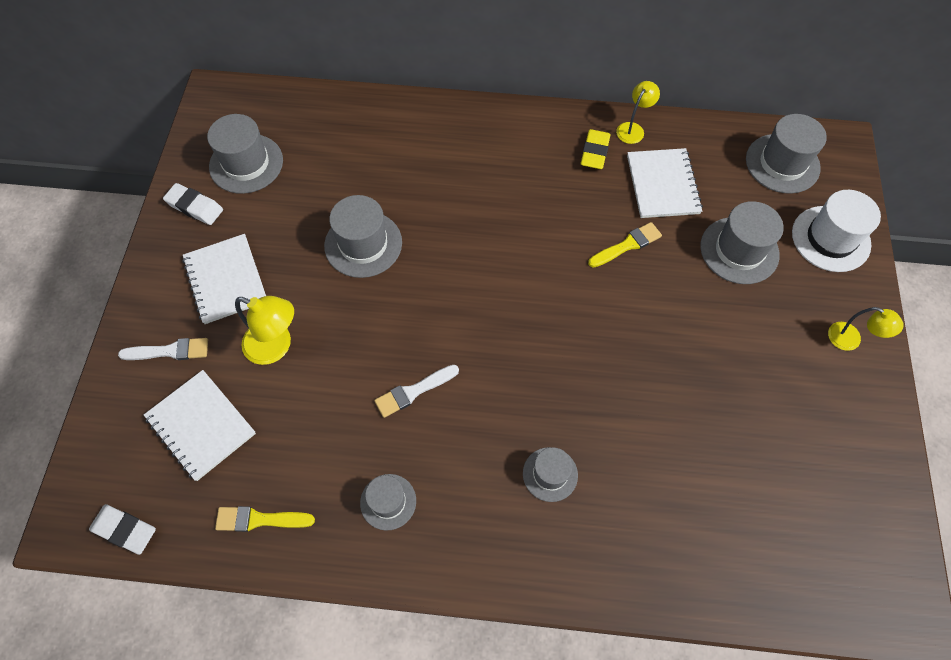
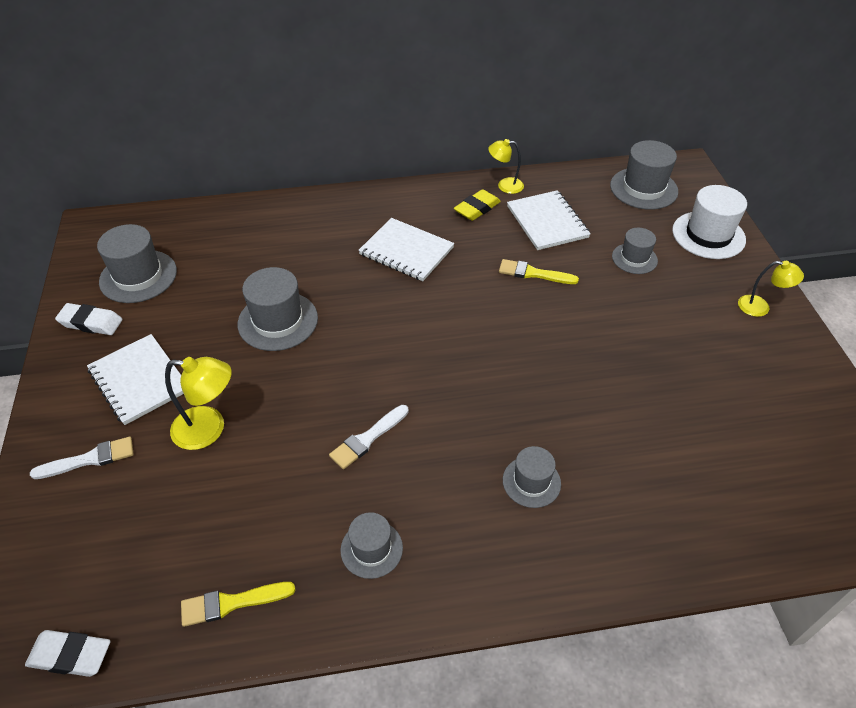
camera: 15 degrees left, 15 degrees down
(201, 425) = (141, 523): white notebook -> white notebook (406, 251)
(594, 152) = (477, 208): yellow eraser -> yellow eraser turned 45 degrees clockwise
(627, 245) = (533, 273): yellow brush -> yellow brush turned 120 degrees counterclockwise
(633, 129) = (505, 185): yellow lamp -> yellow lamp turned 105 degrees counterclockwise
(739, 250) = (634, 258): grey hat -> grey hat, size x0.61

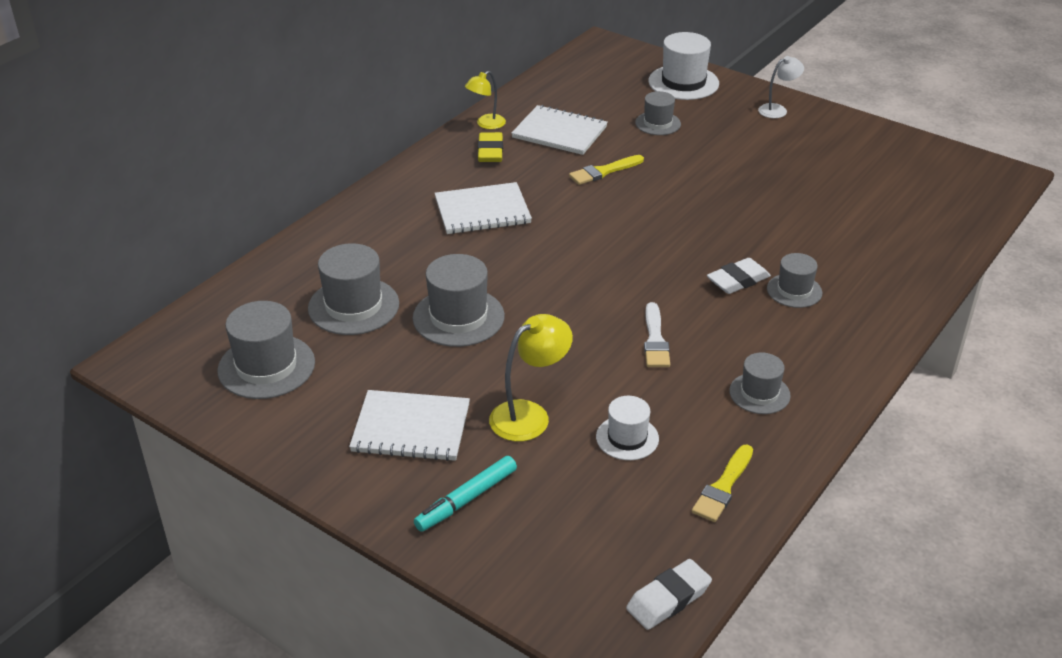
camera: 45 degrees left, 10 degrees down
(89, 459) = (466, 500): white brush -> turquoise marker
(91, 323) = (285, 424): white eraser -> white eraser (738, 280)
(235, 501) = (627, 438): none -> white hat
(643, 188) = (594, 74): grey hat -> grey hat (353, 306)
(760, 307) = (777, 110): yellow lamp -> white lamp

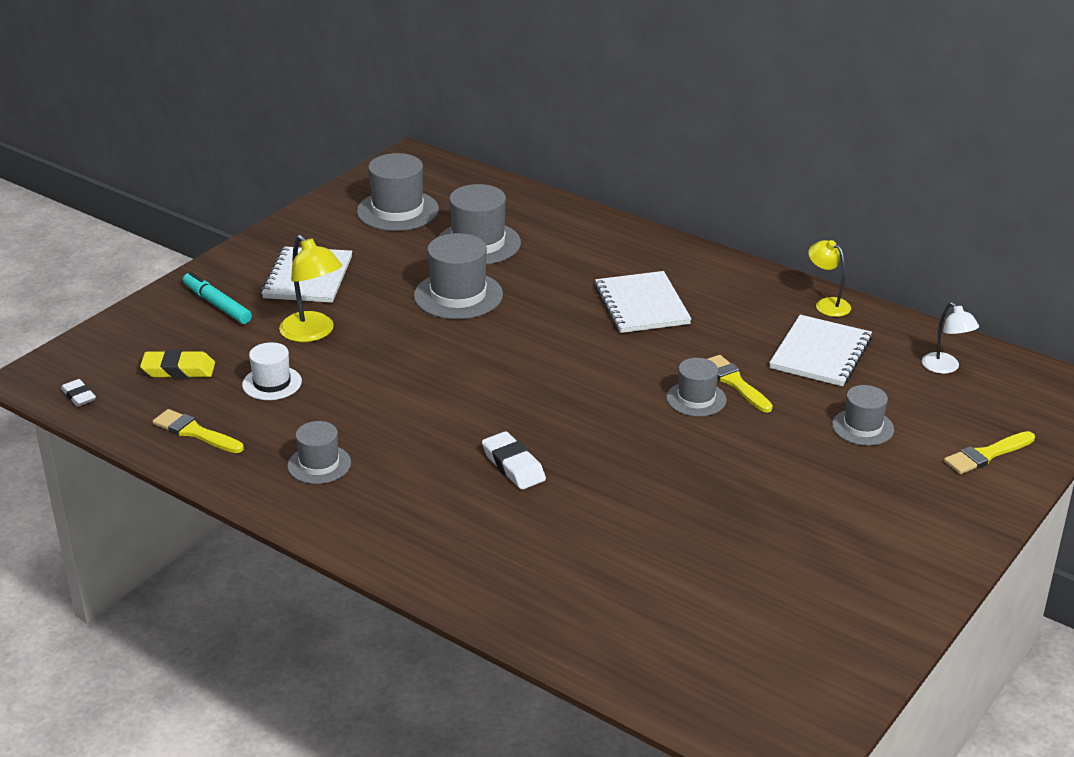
camera: 90 degrees right, 5 degrees down
(490, 152) = (765, 308): yellow eraser -> yellow eraser (178, 370)
(655, 340) = (412, 405): white brush -> none
(668, 599) = (78, 396): white eraser -> white eraser, size x0.65
(683, 82) = (986, 455): white hat -> yellow brush
(777, 110) = (932, 535): white lamp -> white lamp (945, 368)
(794, 290) = (493, 505): grey hat -> grey hat (696, 399)

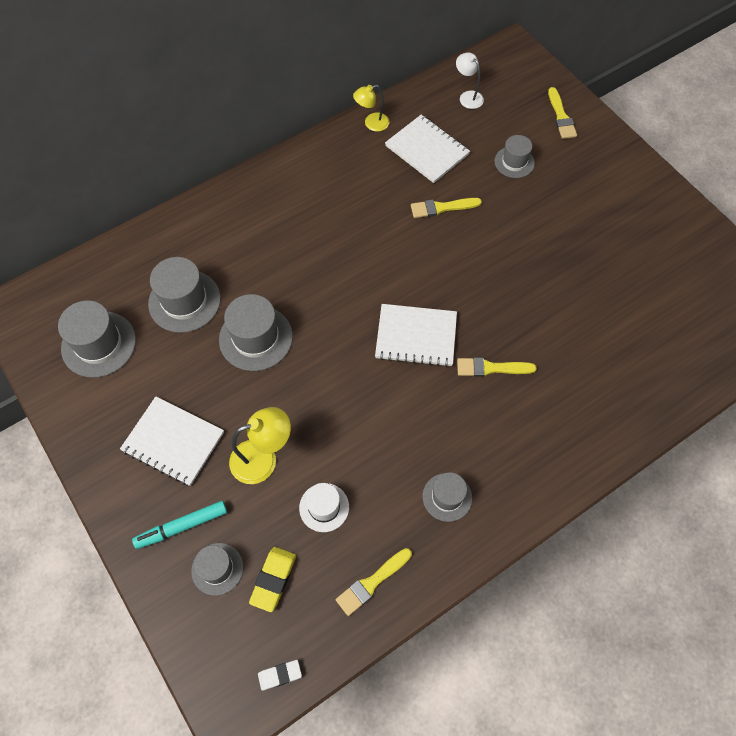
camera: 70 degrees left, 30 degrees up
(513, 466) = (491, 368): white eraser -> yellow brush
(642, 305) = (324, 225): white notebook -> white notebook (416, 336)
(696, 399) = (452, 236): grey hat -> grey hat (217, 569)
(945, 368) = (467, 96): white lamp -> white lamp turned 120 degrees counterclockwise

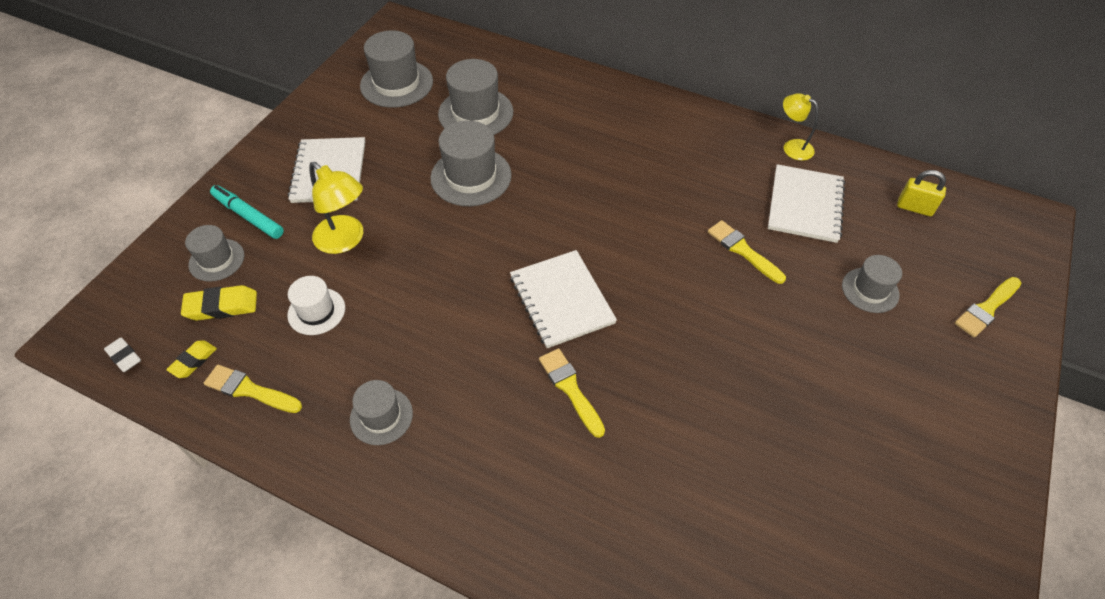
camera: 60 degrees right, 10 degrees down
(318, 618) = (193, 361): none -> yellow eraser
(467, 96) = (914, 208): white lamp -> yellow padlock

